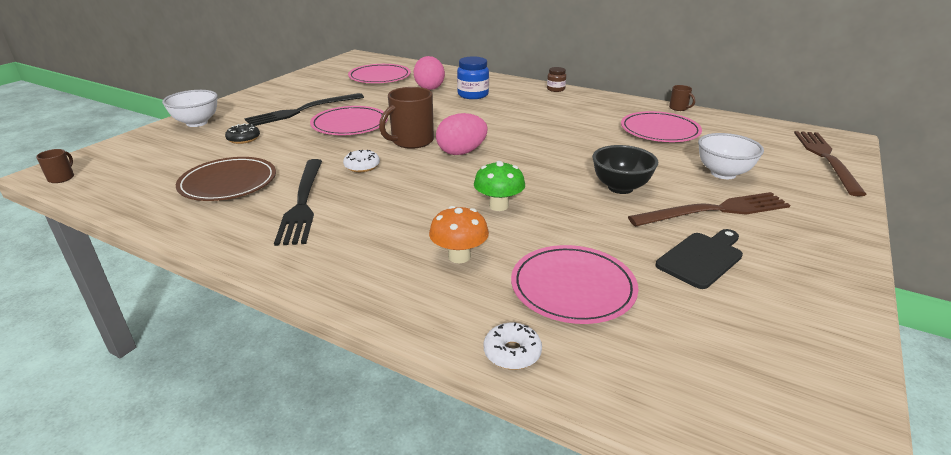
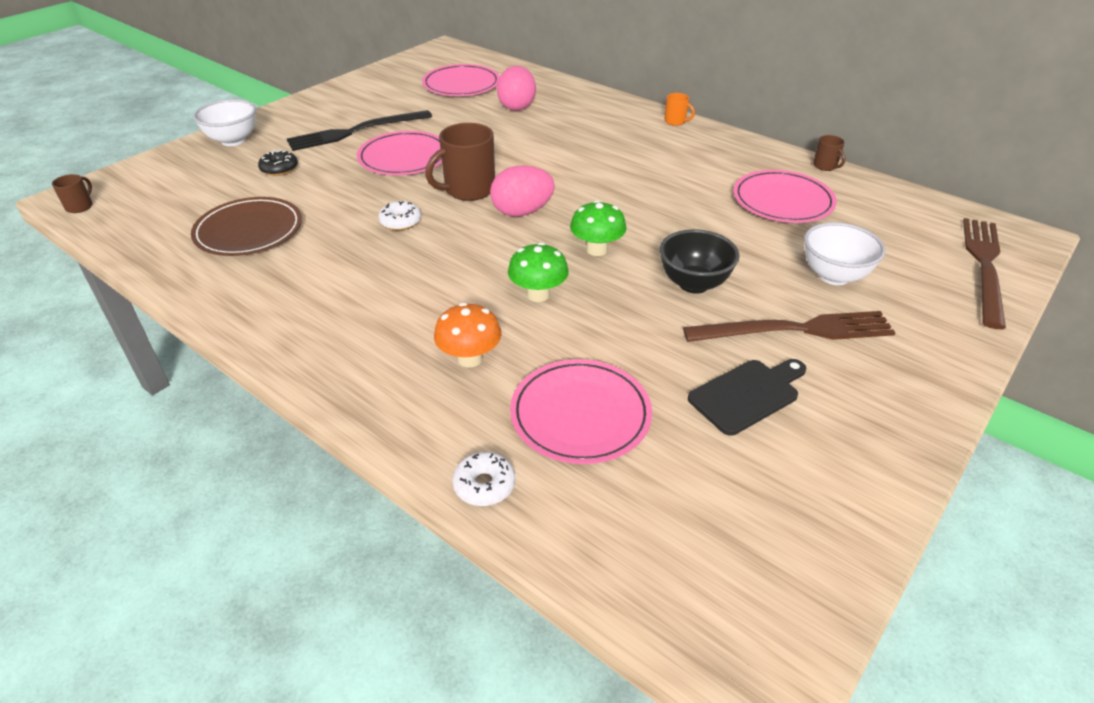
camera: 10 degrees right, 10 degrees up
(303, 203) = (322, 267): black fork -> none
(473, 95) = (567, 122): blue jar -> none
(533, 172) = (597, 249): none -> green mushroom
(555, 89) = (675, 121): brown jar -> orange mug

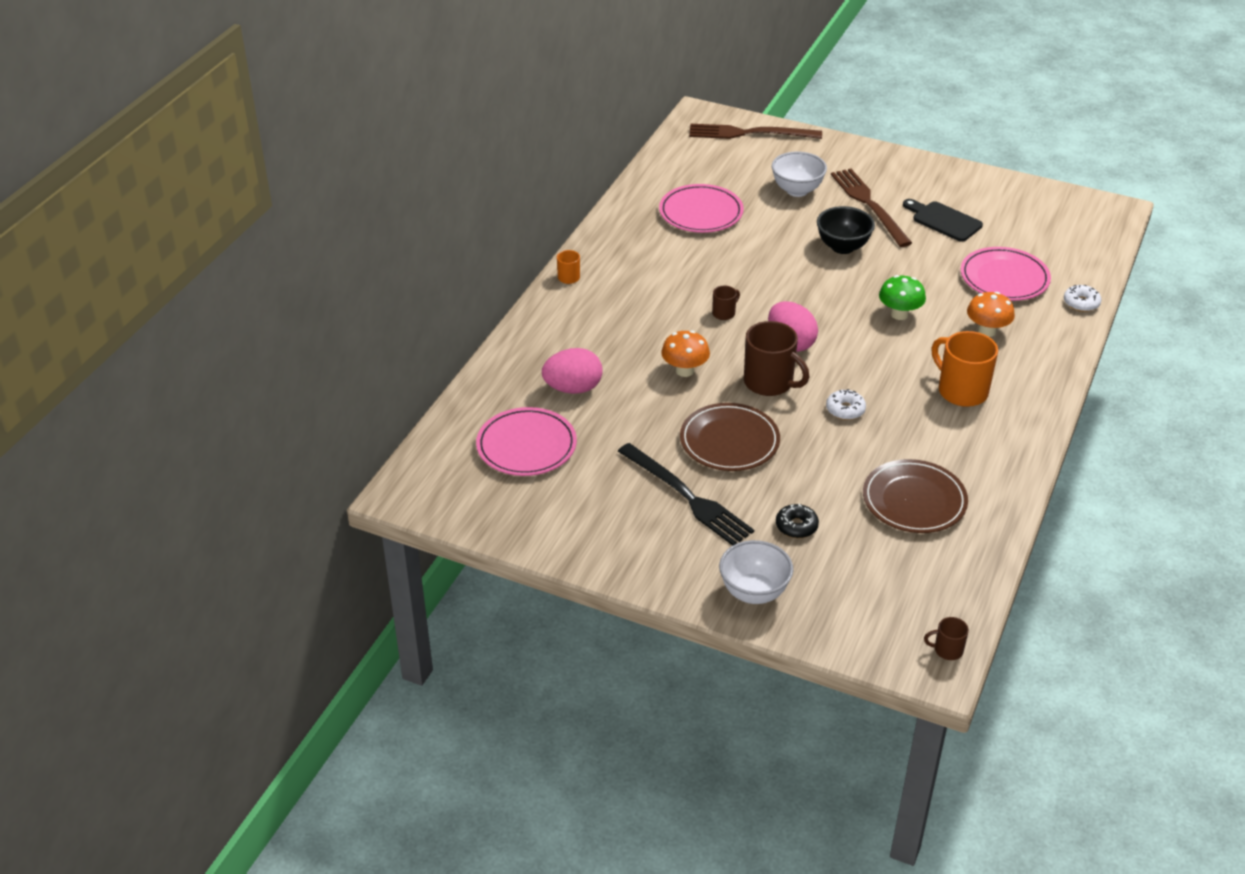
camera: 105 degrees left, 0 degrees up
(375, 303) = (961, 391): none -> orange mug
(404, 158) = (729, 441): pink plate -> brown plate
(511, 153) = (685, 370): none -> orange mushroom
(597, 249) = (825, 295): green mushroom -> none
(825, 166) = (628, 193): brown mug -> brown mug (724, 313)

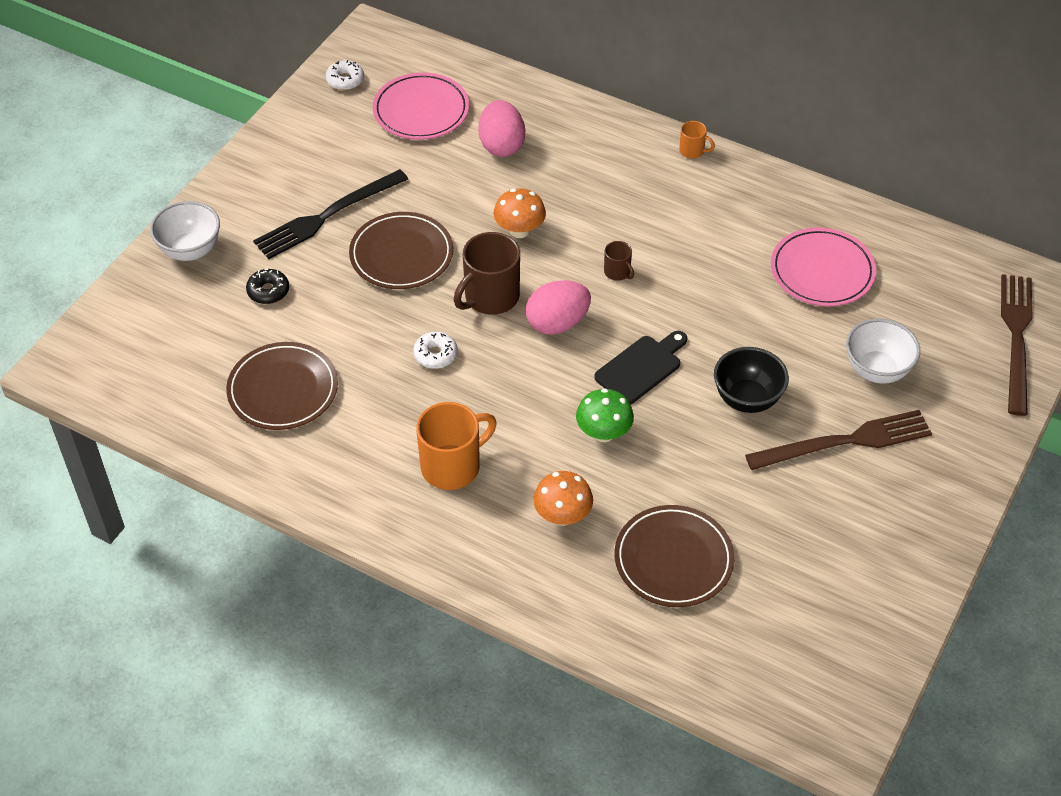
camera: 95 degrees right, 10 degrees up
(943, 220) = (809, 518): black cutting board -> black cutting board (641, 367)
(947, 650) = (79, 379): brown mug -> none
(1004, 278) = (673, 559): pink plate -> brown plate
(1081, 303) = (613, 635): white donut -> white donut (345, 80)

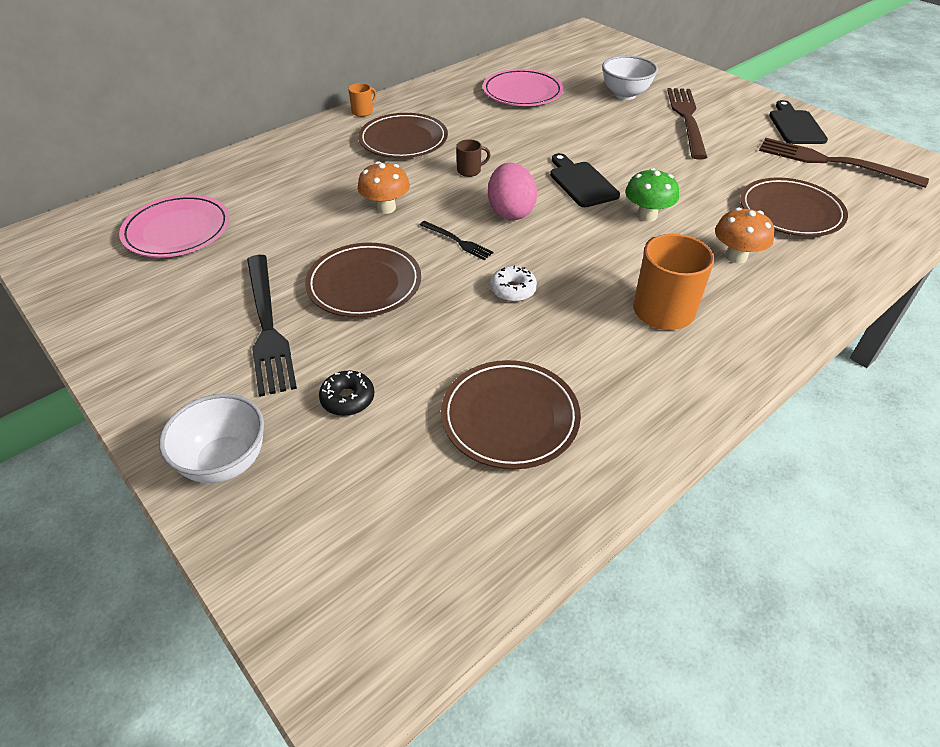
camera: 70 degrees left, 5 degrees down
(345, 80) = (77, 271): white donut -> none
(490, 297) = (457, 241): brown mug -> black fork
(501, 145) = (271, 195): pink egg -> none
(650, 203) = (403, 140): none -> brown plate
(747, 399) = (633, 146): black bowl -> none
(894, 557) = (795, 126): none -> black cutting board
(1016, 338) = (616, 49): brown fork -> brown fork (833, 162)

